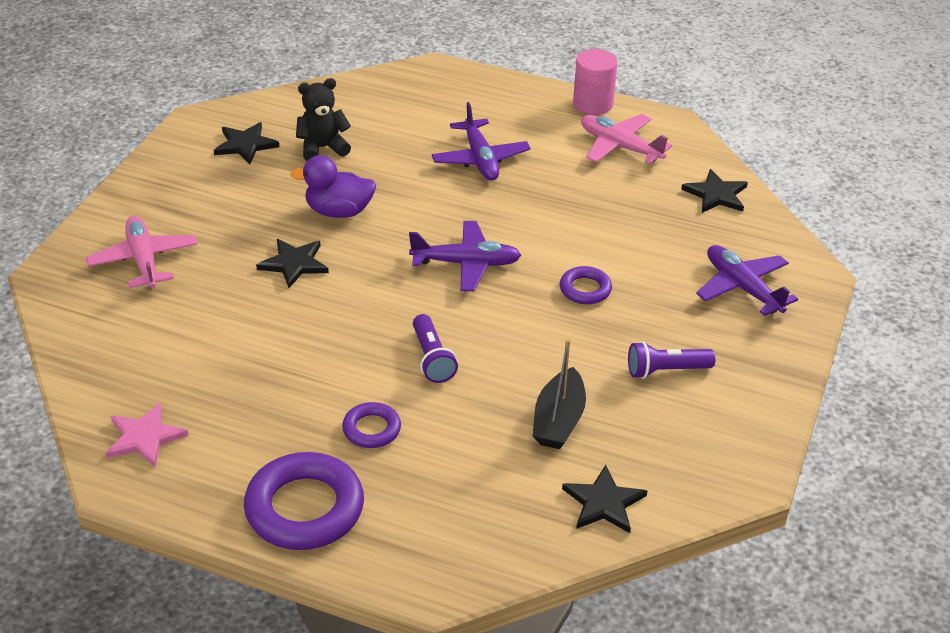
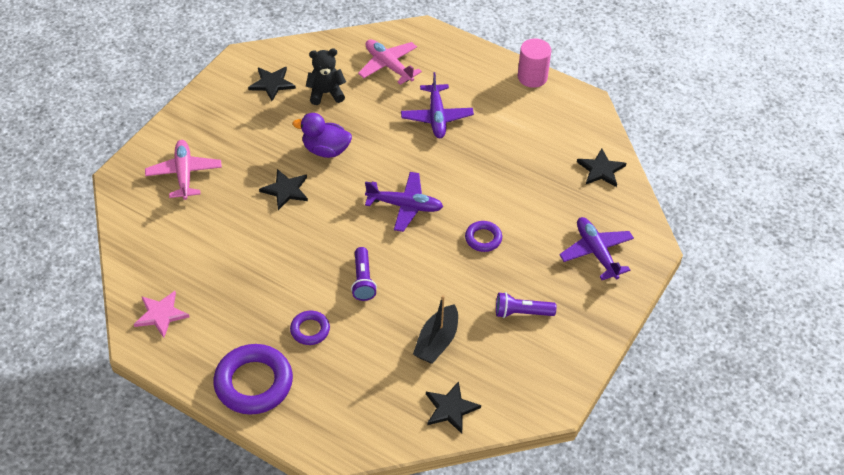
camera: 10 degrees right, 10 degrees up
(620, 147) = (542, 118): pink plane -> pink plane (388, 66)

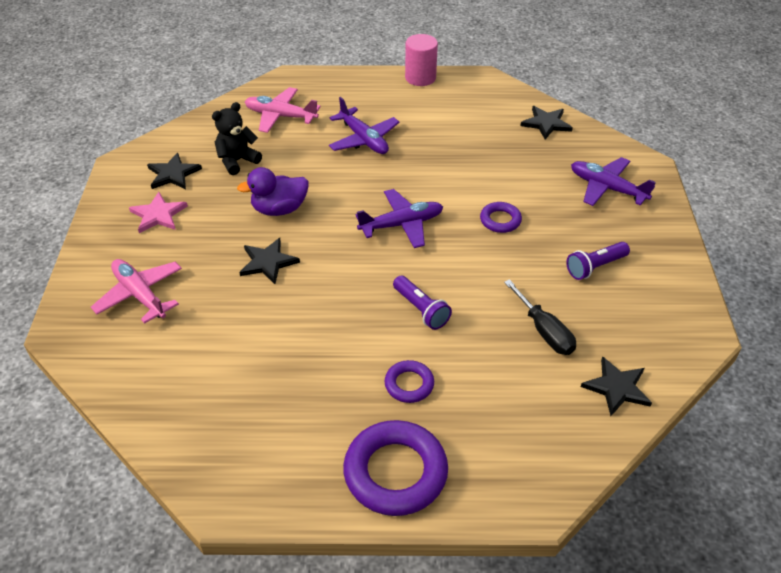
camera: 30 degrees left, 5 degrees down
(161, 314) = (226, 454): pink star -> pink star (158, 215)
(437, 341) = (544, 331): black boat -> black screwdriver

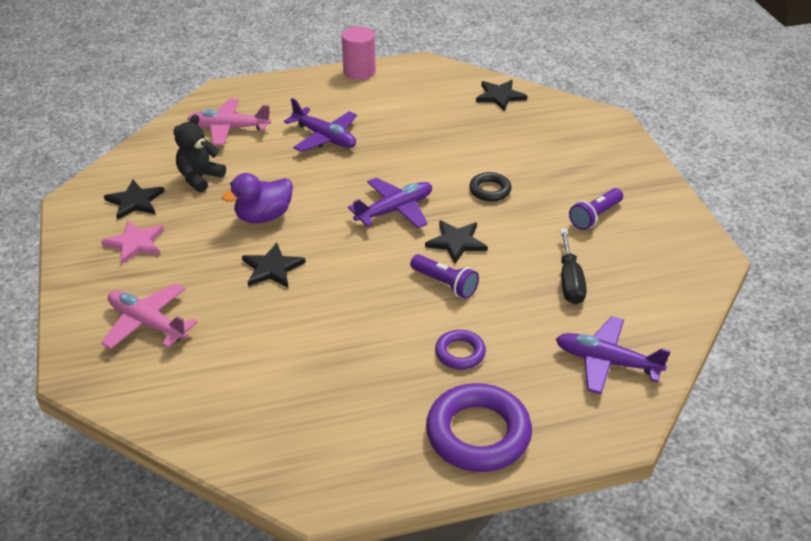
camera: 15 degrees left, 5 degrees down
(500, 220) = (490, 190): purple ring -> black ring
(544, 331) = (570, 281): black screwdriver -> black screwdriver turned 45 degrees clockwise
(607, 188) = (579, 145): purple plane -> purple plane (606, 362)
(617, 388) = (655, 317): black star -> black star (456, 242)

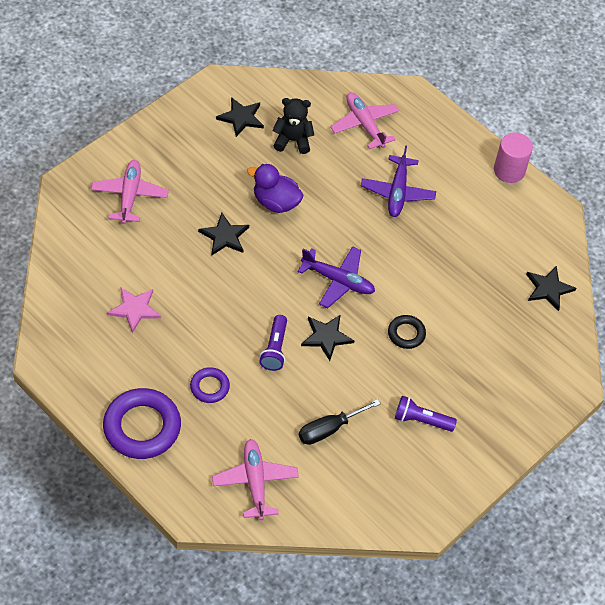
camera: 55 degrees right, 15 degrees up
(135, 243) = (199, 144): pink star -> pink star (134, 309)
(606, 362) = (255, 482): purple plane -> pink plane

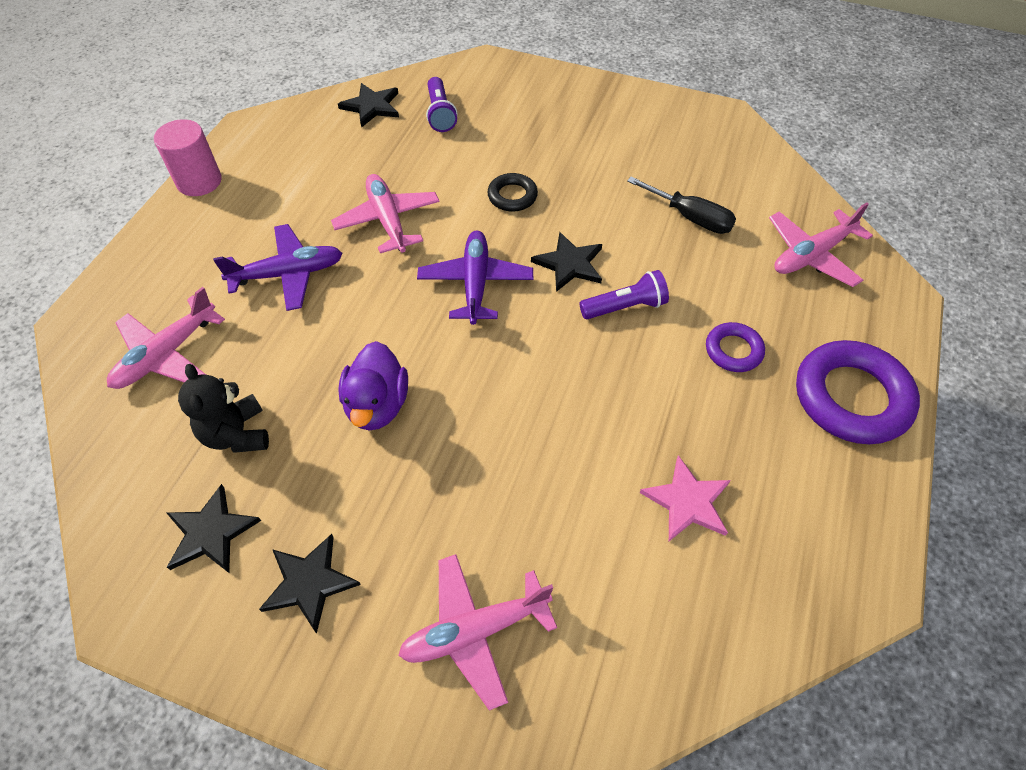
camera: 110 degrees left, 0 degrees up
(224, 236) = (479, 443): black star -> black star (309, 583)
(419, 256) = (387, 220): none -> pink plane
(421, 420) = (615, 151): purple flashlight -> purple flashlight (440, 114)

